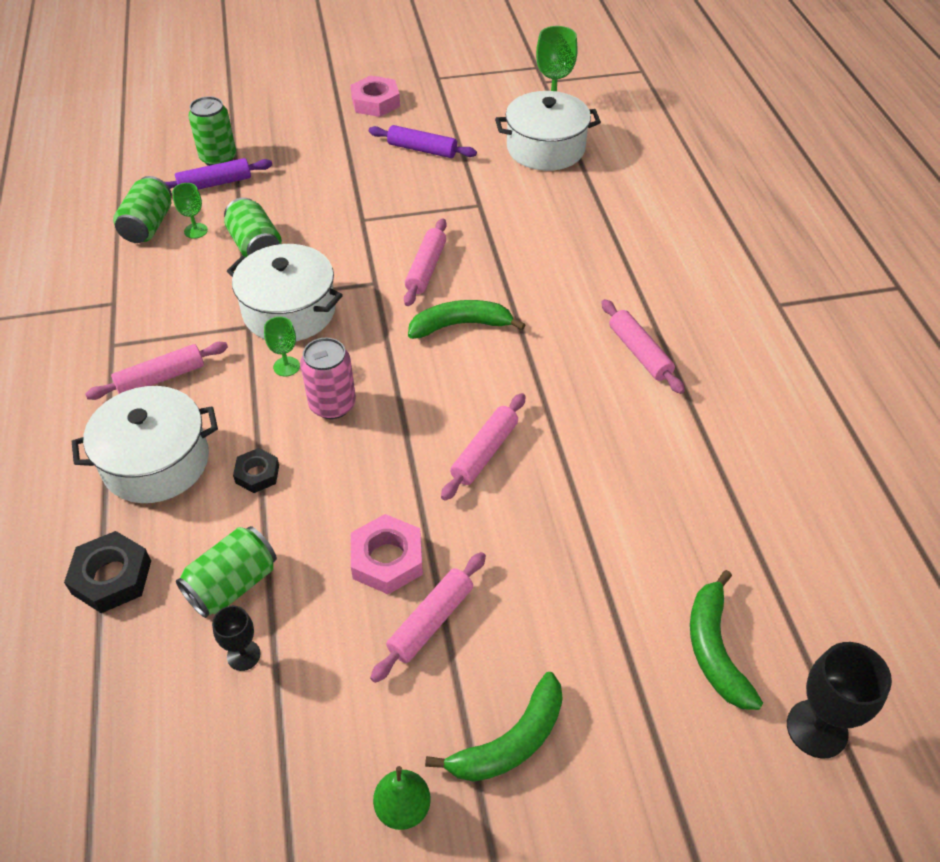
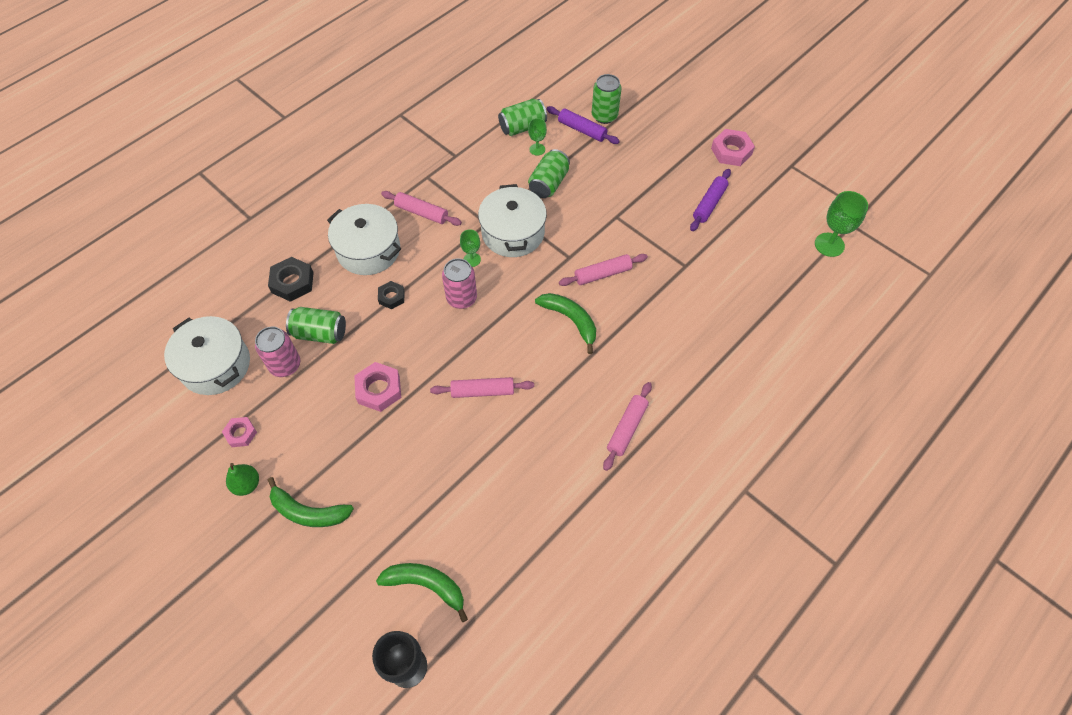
camera: 55 degrees right, 10 degrees up
(243, 655) = (285, 365): black goblet -> pink can
(308, 774) = (241, 433): none -> pink nut
(422, 149) = (709, 204): purple rolling pin -> purple rolling pin turned 45 degrees clockwise
(431, 621) = (354, 433): pink rolling pin -> none
(545, 148) = (777, 267): white pot -> white pot (215, 365)
(714, 649) = (426, 585): green banana -> green banana turned 60 degrees clockwise

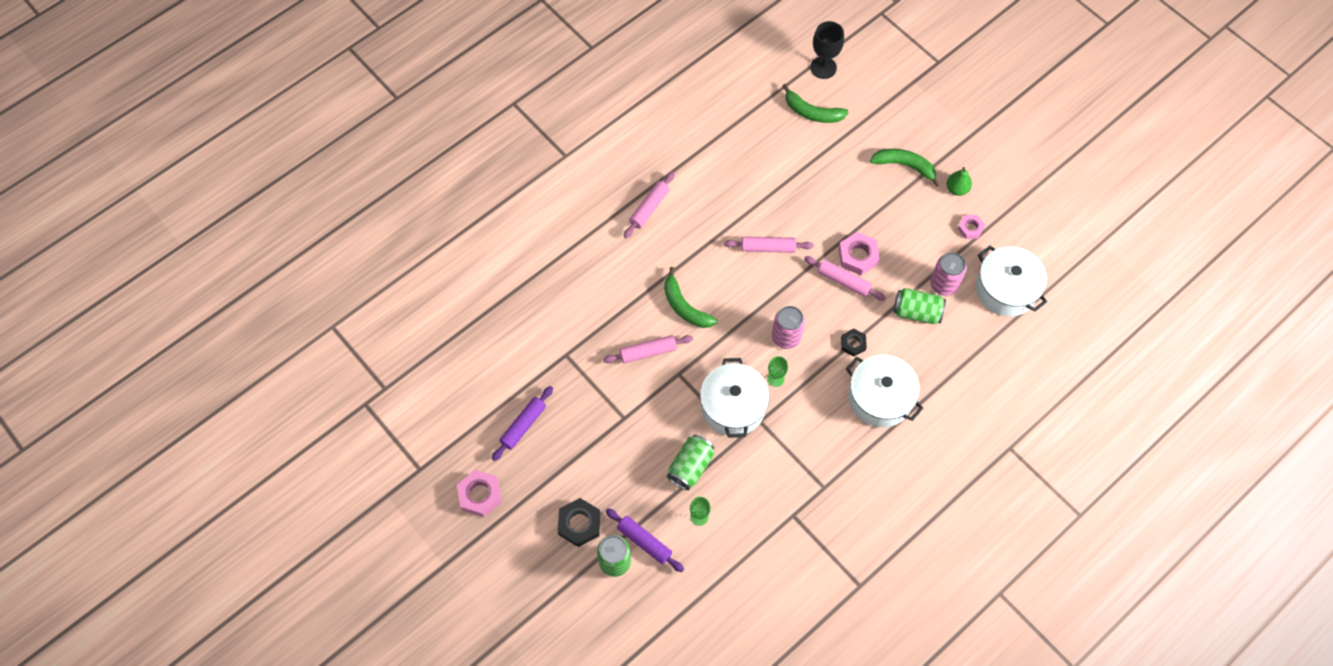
camera: 175 degrees left, 5 degrees up
(292, 282) = (951, 367): black nut -> black nut (579, 524)
(421, 213) = (828, 439): pink rolling pin -> pink rolling pin (843, 281)
(522, 127) = (713, 552): green can -> none
(829, 245) = (416, 367): green goblet -> none

